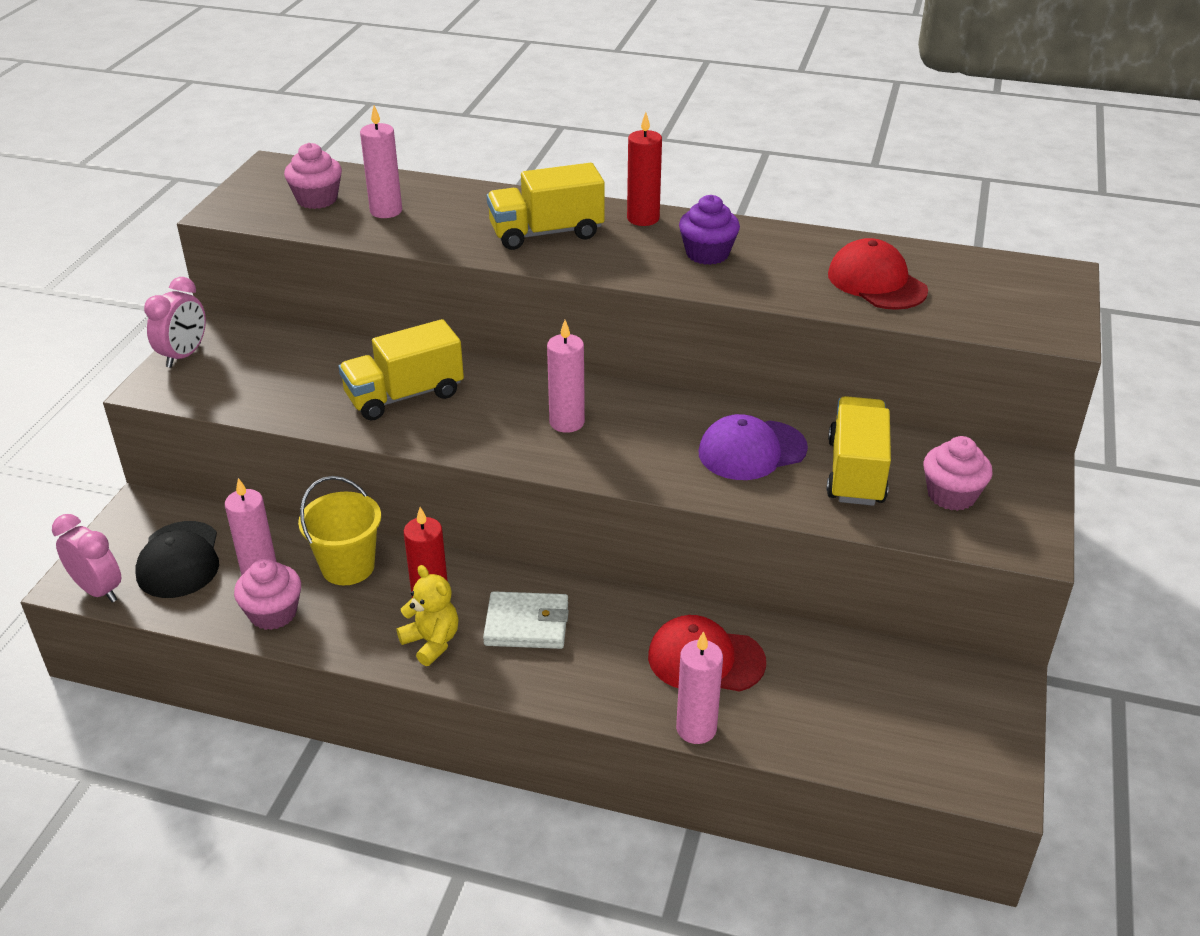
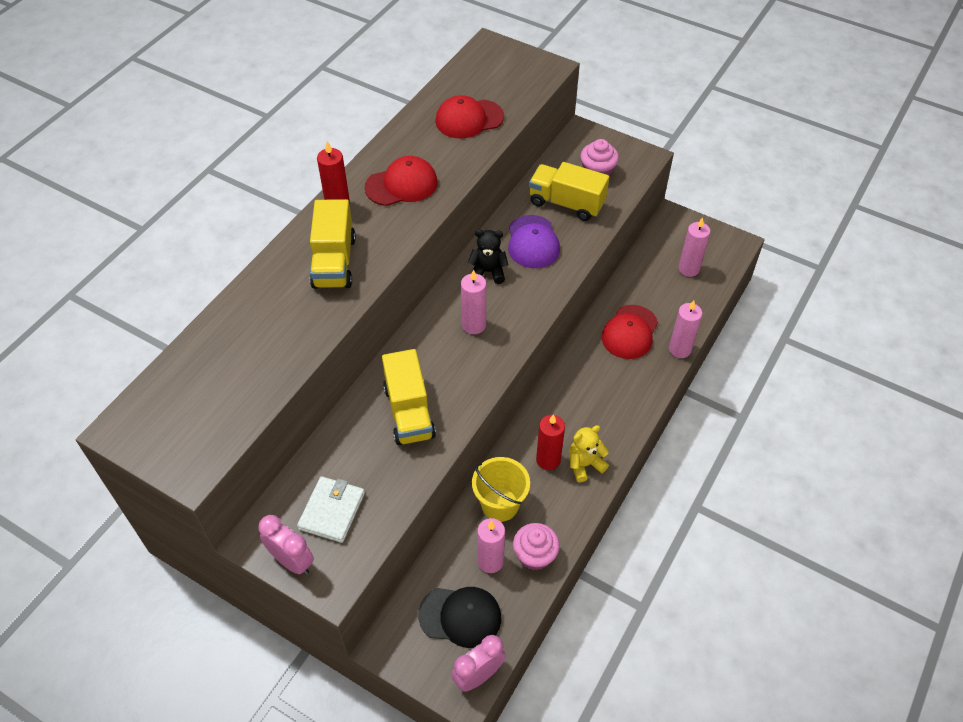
camera: 75 degrees left, 15 degrees up
(317, 199) = (204, 400): pink cupcake -> none
(386, 211) = (250, 354): pink candle -> pink candle (689, 269)
(526, 624) = (581, 411): white wallet -> white wallet (332, 511)
(670, 419) = (488, 272): none -> black teddy bear
(707, 254) = (401, 185): purple cupcake -> red cap

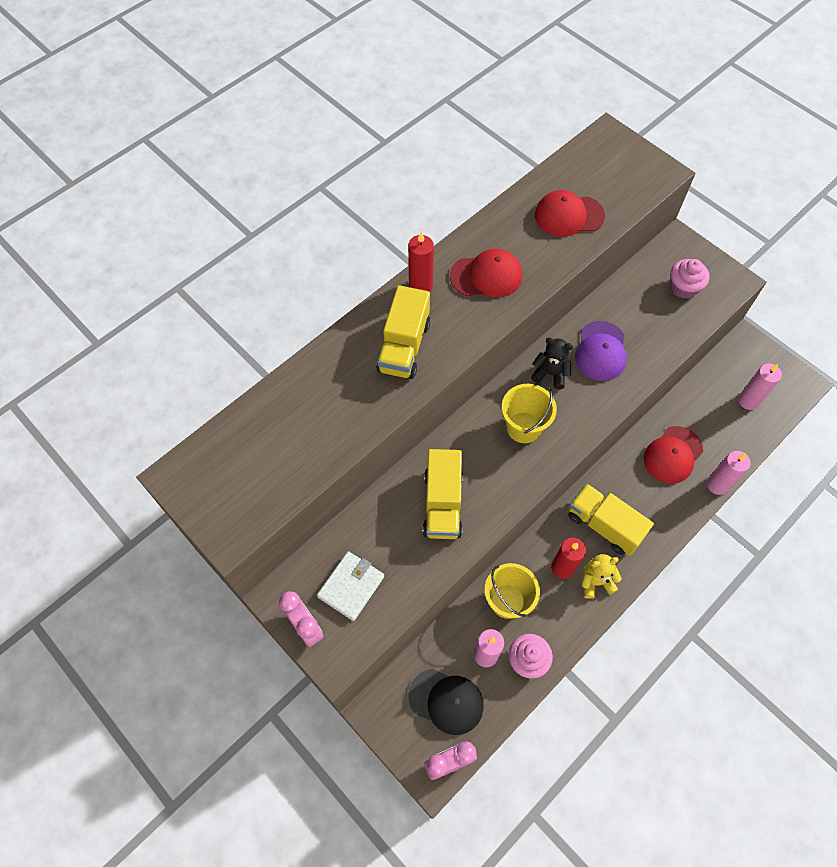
camera: 15 degrees right, 10 degrees up
(474, 325) = (523, 427): pink candle -> yellow bucket
(566, 203) = (644, 316): yellow truck -> yellow truck (604, 525)

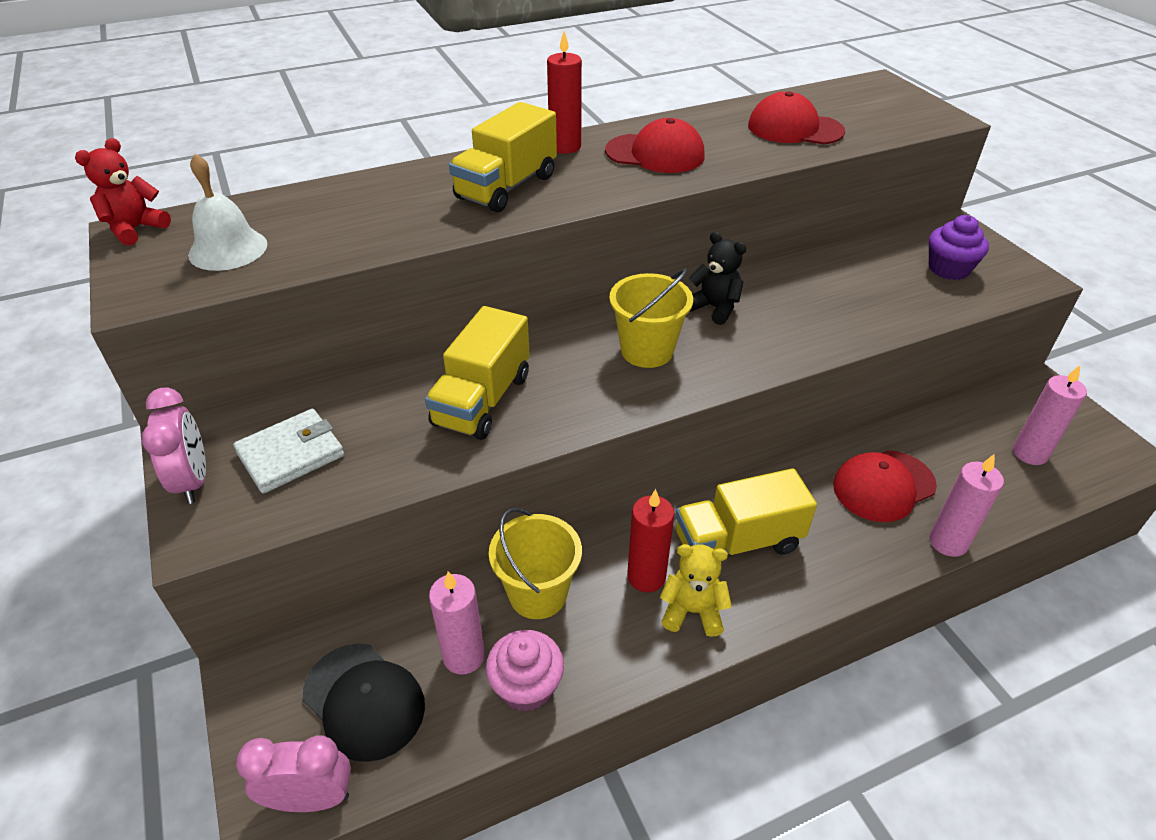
camera: 20 degrees right, 20 degrees down
(177, 473) = (135, 229): none -> red teddy bear
(256, 473) = (228, 249): none -> white bell
(601, 351) = (799, 302): purple cap -> none
(604, 525) = (737, 542): yellow truck -> yellow truck turned 75 degrees counterclockwise
(683, 287) = (949, 269): pink cupcake -> purple cupcake

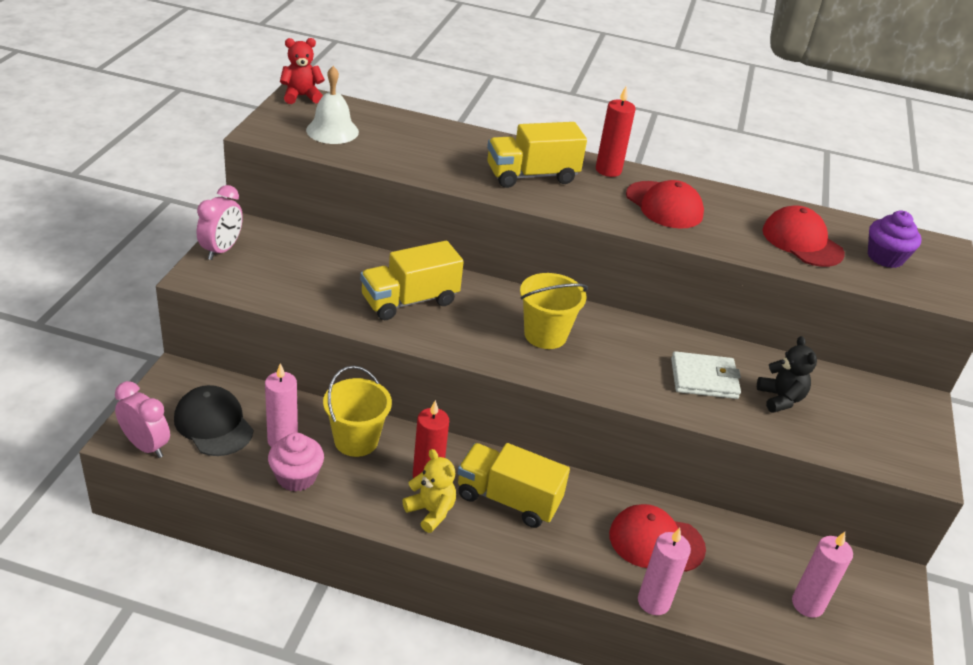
camera: 35 degrees right, 5 degrees down
(291, 454) = (279, 266): white wallet -> white wallet (704, 379)
(364, 701) = (213, 424): black cap -> black cap turned 150 degrees clockwise
(714, 308) = (629, 338): black teddy bear -> black teddy bear (780, 399)
(949, 269) = (859, 422): purple cupcake -> purple cupcake (885, 257)

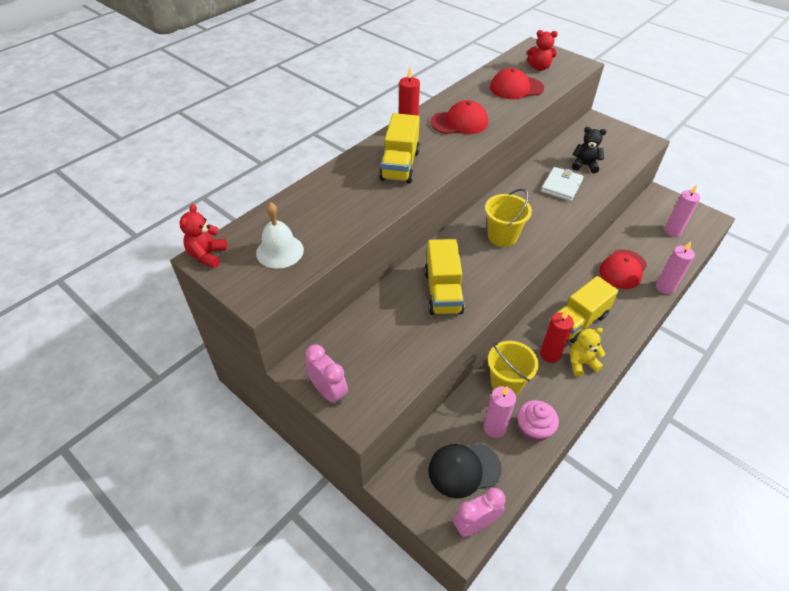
camera: 60 degrees left, 10 degrees up
(885, 257) = (539, 68): purple cupcake -> red teddy bear

